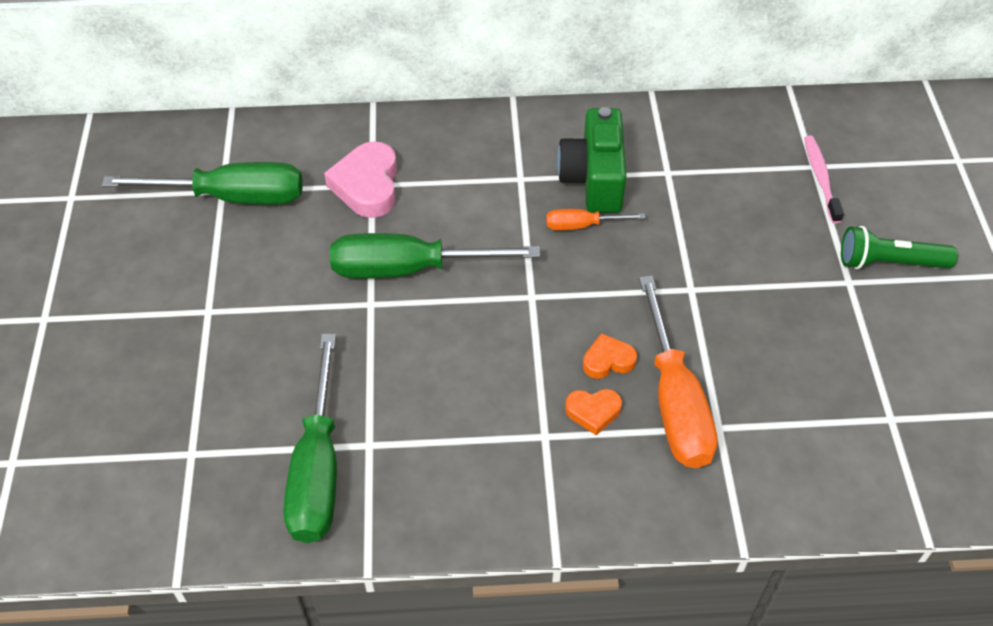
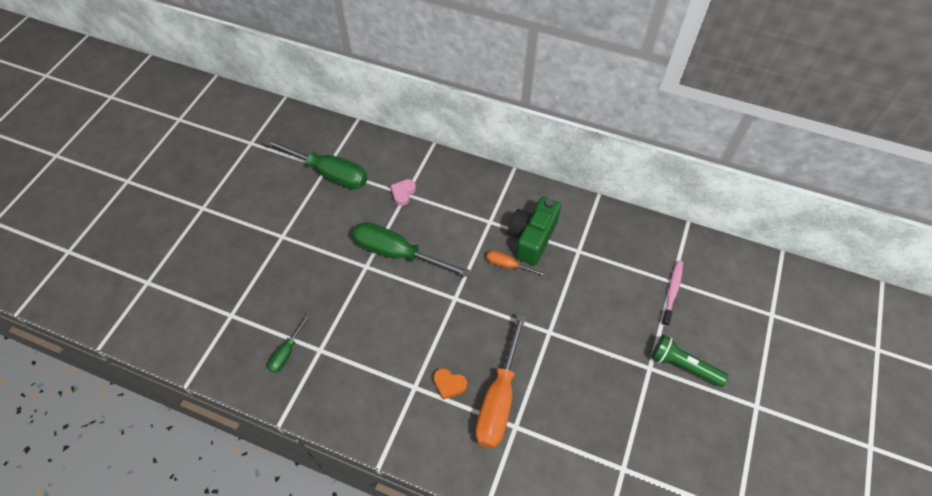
camera: 25 degrees right, 5 degrees up
(318, 469) = (287, 352): green screwdriver -> green screwdriver, size x0.49
(367, 185) = (403, 193): pink heart -> pink heart, size x0.57
(608, 360) = (475, 356): orange heart -> none

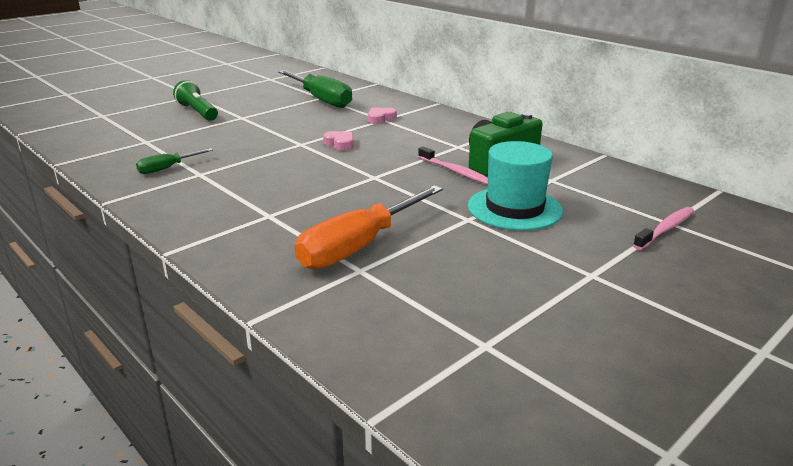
camera: 25 degrees right, 30 degrees down
(397, 253) = (340, 144): green screwdriver -> pink heart
(449, 384) = (309, 223): orange heart -> none
(508, 265) = (455, 171): orange screwdriver -> pink toothbrush
(572, 304) = (514, 208): none -> turquoise hat
(683, 366) = (648, 285): green flashlight -> green flashlight (198, 112)

